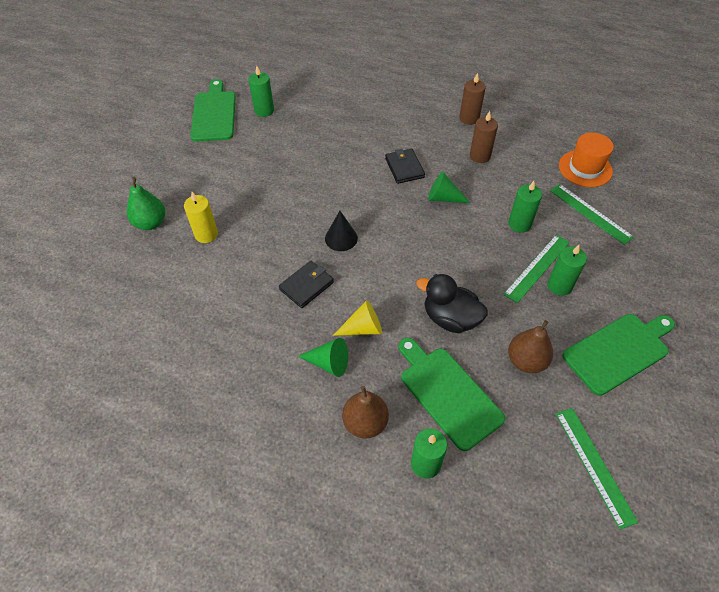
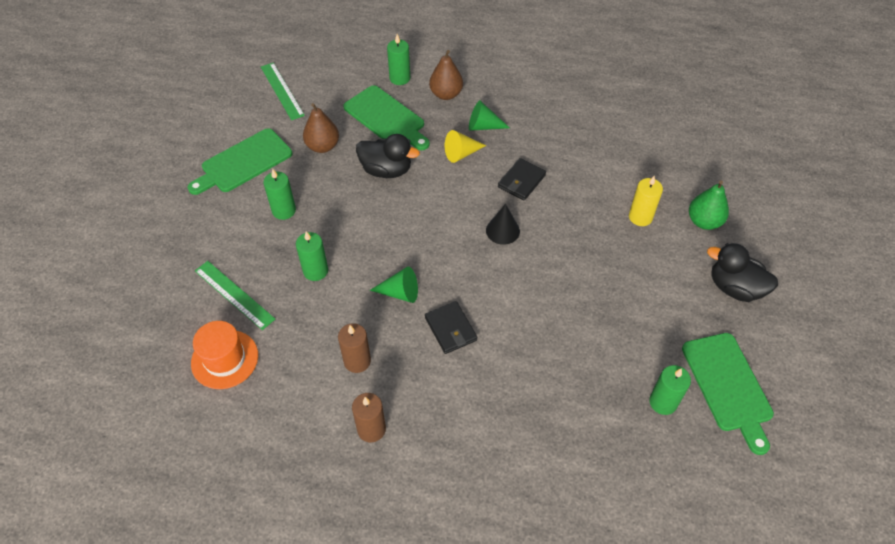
camera: 170 degrees right, 0 degrees up
(164, 169) = (734, 288): none -> black duck
(537, 267) = (303, 225): green ruler -> none

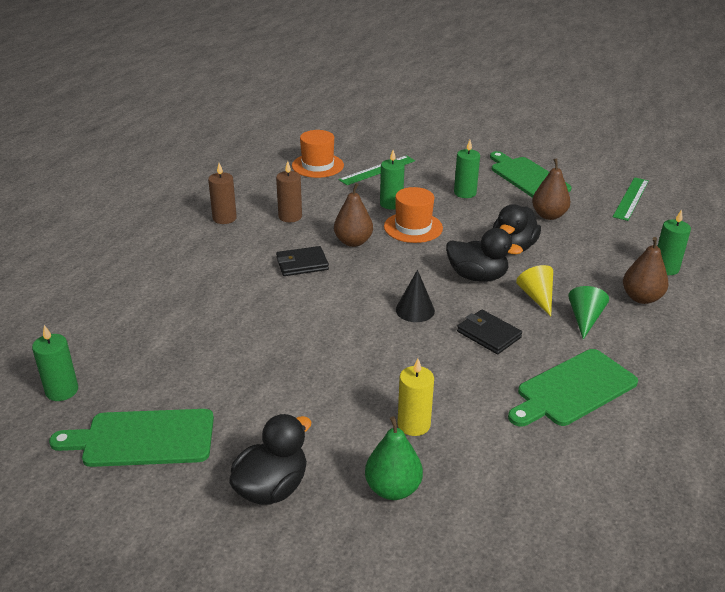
camera: 100 degrees right, 20 degrees down
(282, 90) = (631, 198): green ruler -> green ruler turned 45 degrees counterclockwise
(362, 246) = (413, 227): none -> orange hat
(386, 118) = (594, 254): green cutting board -> green cutting board (573, 389)
(400, 292) = (353, 242): green cone -> brown pear
(440, 192) = (477, 276): none -> black duck
(663, 402) = (154, 381): green candle -> green candle (62, 391)

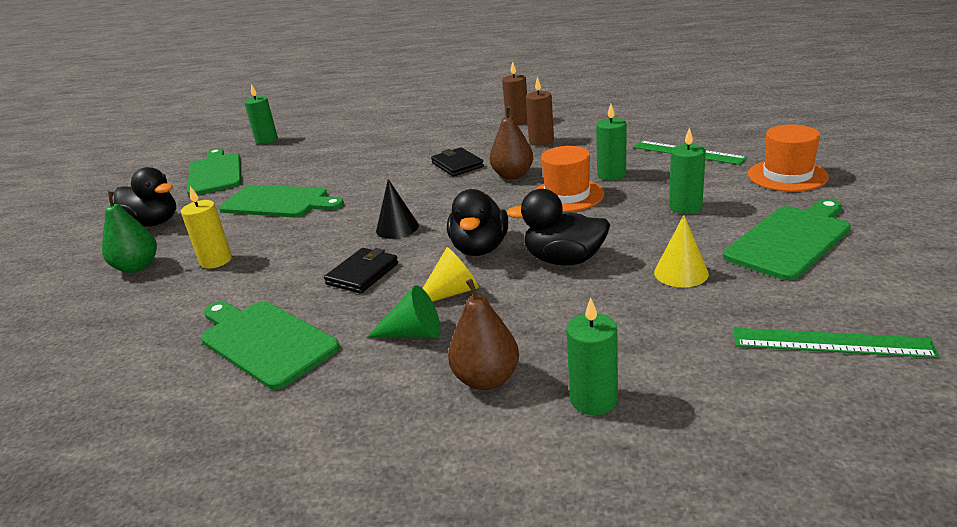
camera: 80 degrees right, 5 degrees down
(296, 380) = (278, 202): none -> green cutting board
(317, 165) = (662, 127): orange hat -> orange hat (787, 175)
(549, 215) = (681, 273): brown pear -> yellow cone

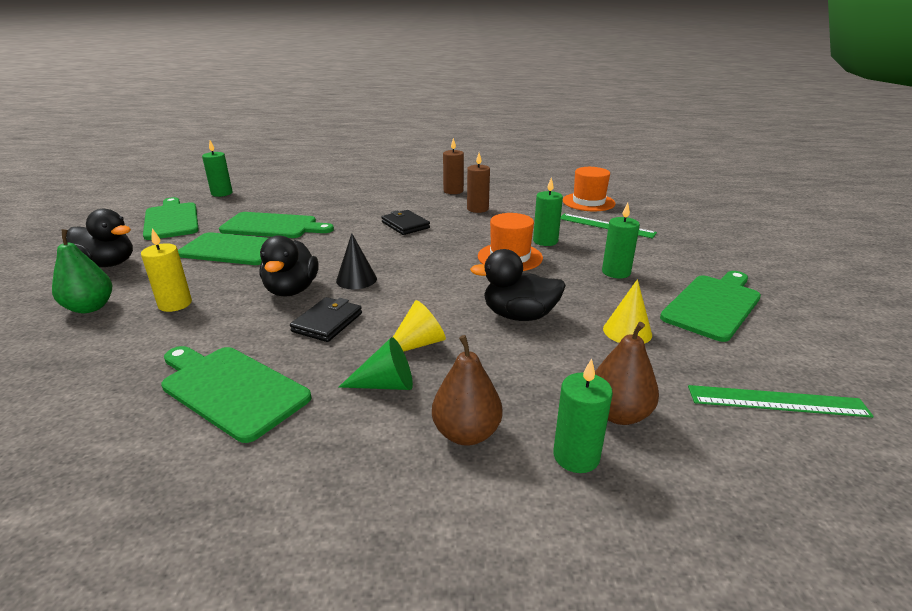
camera: 10 degrees left, 0 degrees up
(317, 174) = (273, 226): none -> green cutting board
(480, 248) = (438, 302): black duck -> black duck (292, 290)
(512, 175) = (457, 237): brown pear -> brown pear (618, 414)
(787, 175) = (694, 249): orange hat -> orange hat (588, 202)

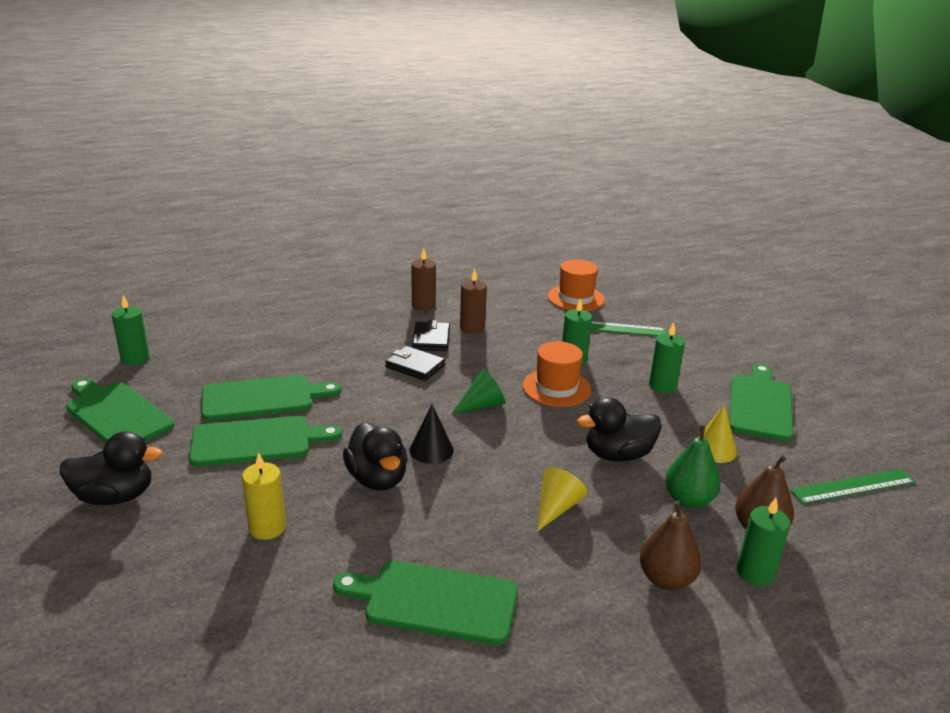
camera: 25 degrees left, 0 degrees up
(90, 307) = (170, 558): green pear -> green pear (689, 500)
(327, 322) = (452, 507): black wallet -> black wallet (431, 339)
(386, 384) = (566, 556): green cone -> green cone (482, 405)

